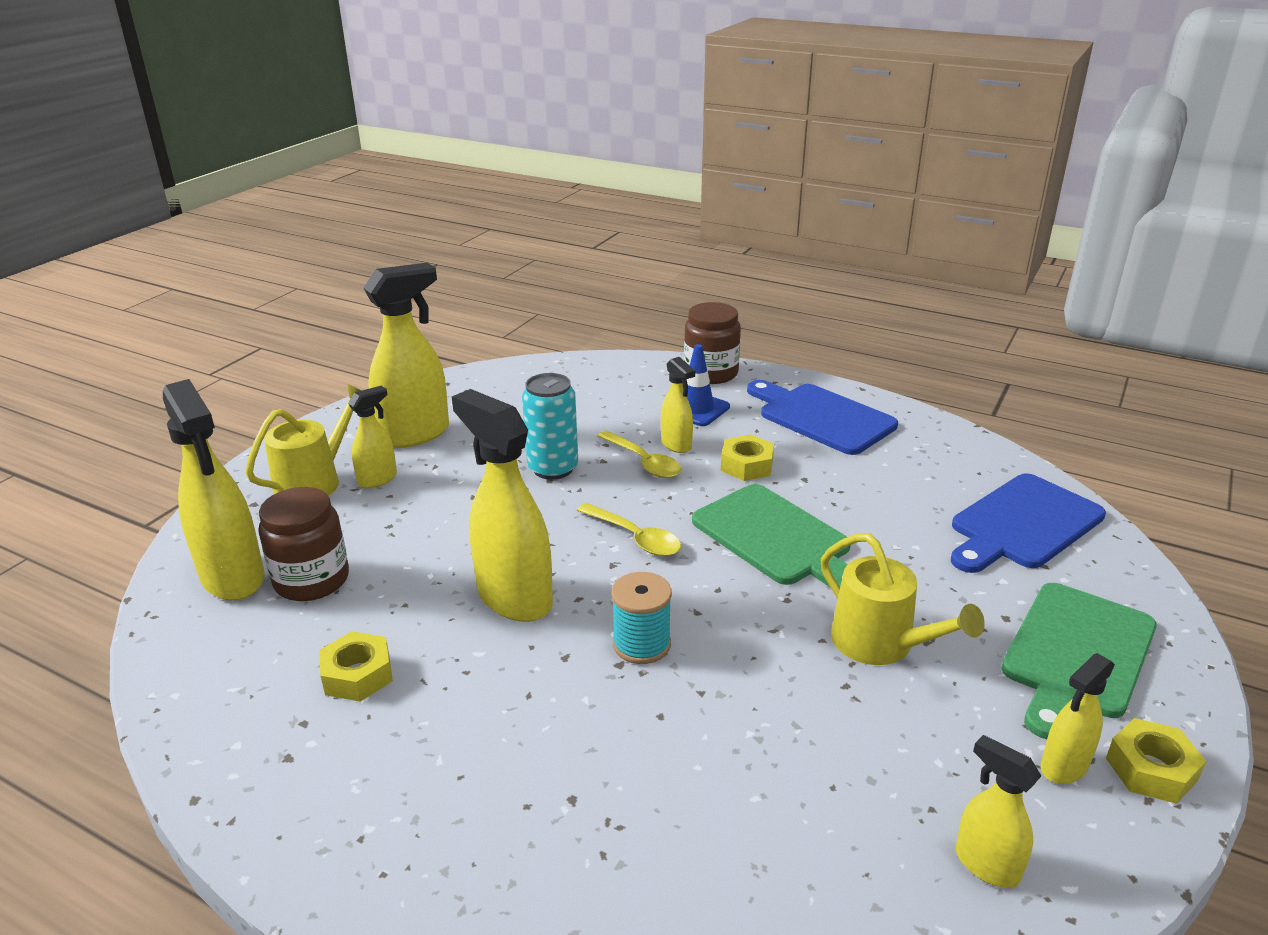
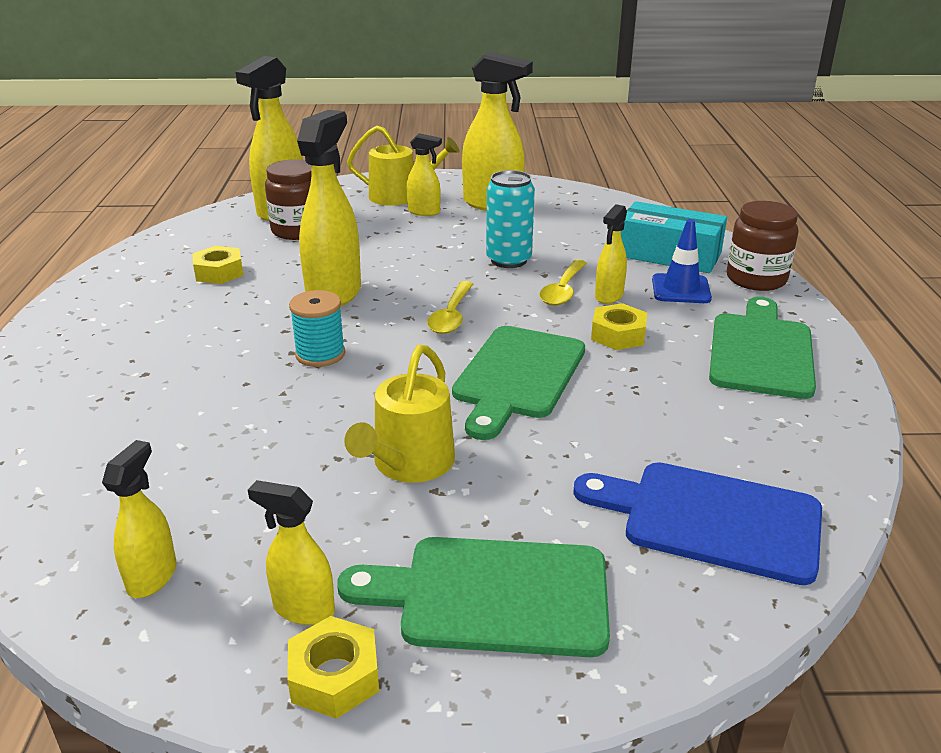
camera: 60 degrees right, 0 degrees up
(630, 390) = (668, 255): none -> turquoise box
(821, 417) = (761, 351): blue cutting board -> green cutting board

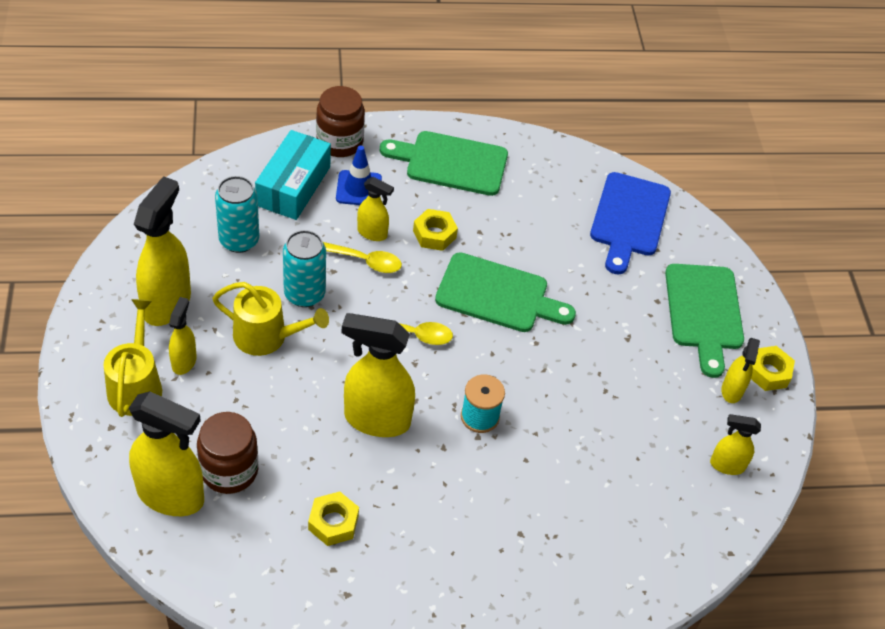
camera: 100 degrees left, 20 degrees up
(409, 464) = (606, 352): yellow watering can -> yellow watering can (266, 336)
(578, 230) = (239, 240): none -> turquoise can

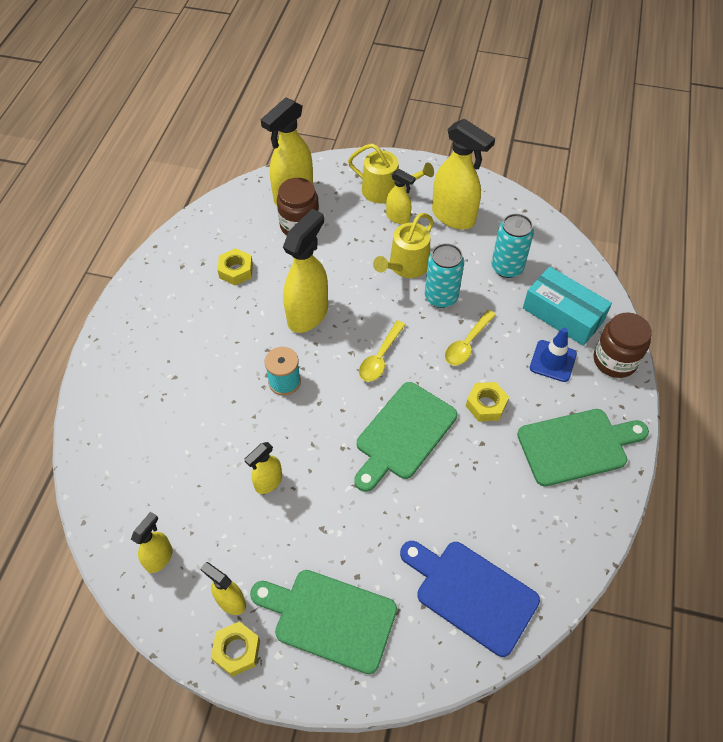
camera: 115 degrees right, 5 degrees up
(372, 233) = (497, 358): yellow spray bottle -> yellow spray bottle (268, 482)
(451, 163) = (576, 446): green cutting board -> green cutting board turned 45 degrees clockwise

